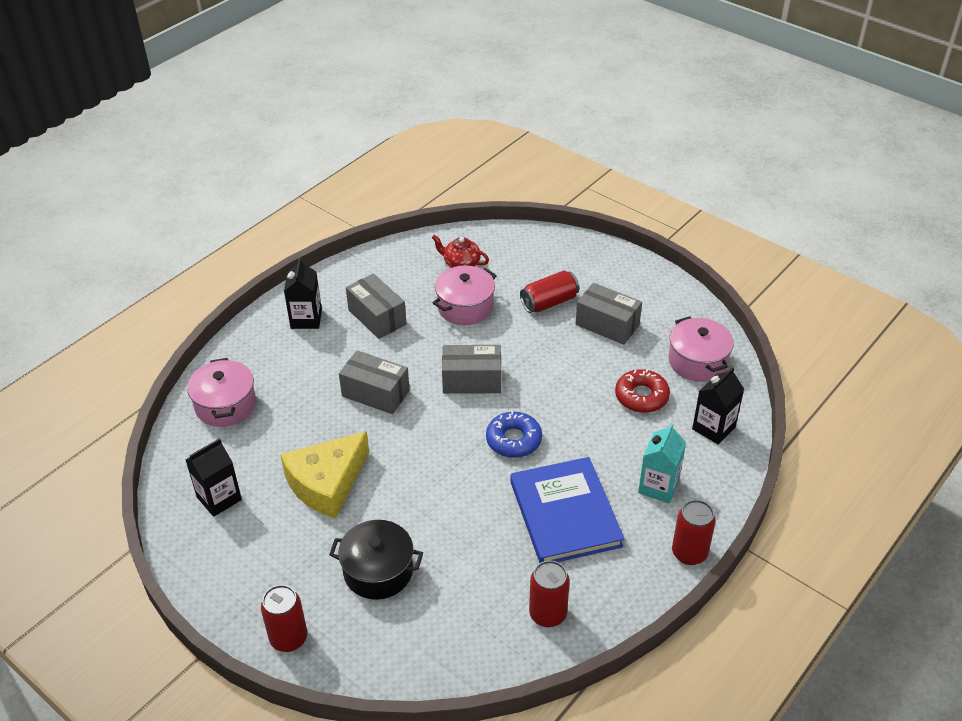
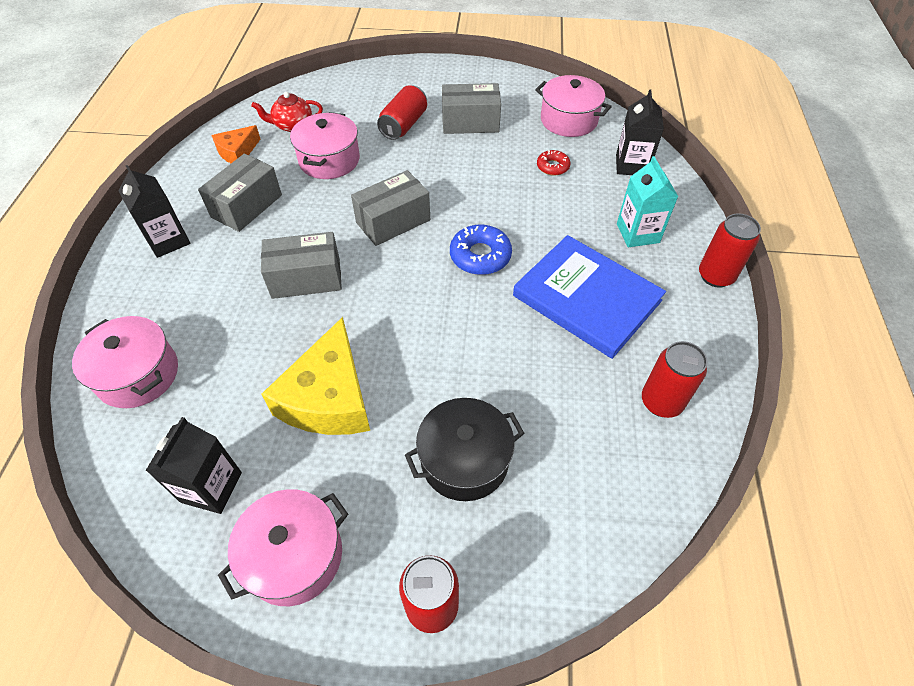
camera: 35 degrees left, 10 degrees up
(235, 564) = (294, 556): none -> pink pot
(377, 317) = (247, 206): grey box -> grey box turned 75 degrees counterclockwise
(403, 269) = (237, 152): none -> orange cheese
(641, 396) = (552, 167): red donut -> red donut, size x0.61

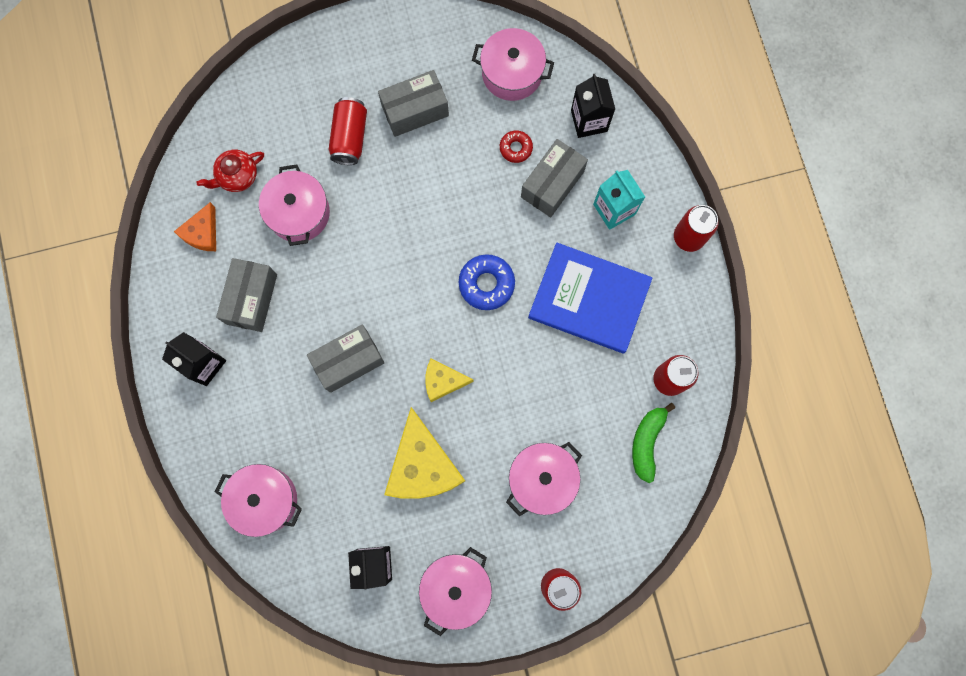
camera: 20 degrees left, 25 degrees up
(393, 221) = (394, 270): grey box -> grey box (552, 184)
(394, 324) = (443, 381): none -> yellow cheese
(464, 460) = (542, 479): black pot -> pink pot
(614, 462) = (647, 442): none -> green banana

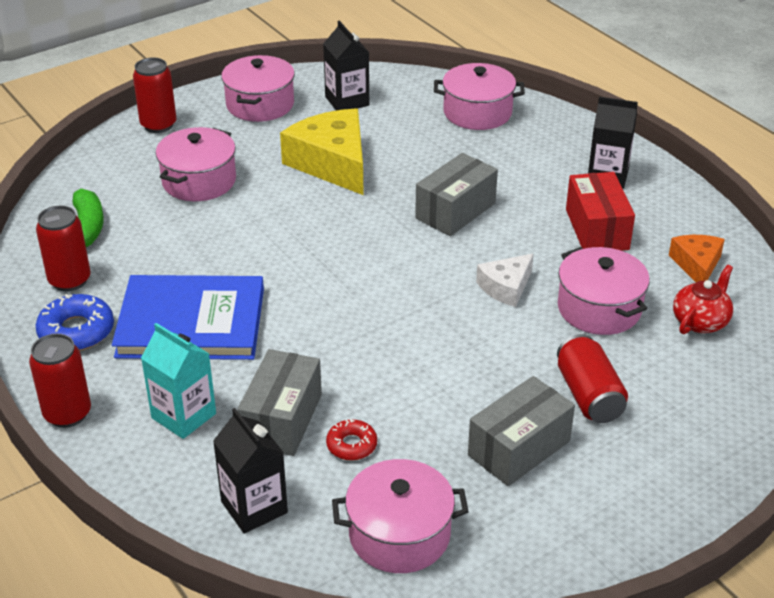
camera: 160 degrees right, 40 degrees down
(251, 299) = (596, 229): grey box -> red box
(352, 258) = (506, 287): none -> white cheese
(443, 381) = (341, 220): yellow cheese -> none
(486, 284) = (328, 305): blue donut -> blue donut (76, 331)

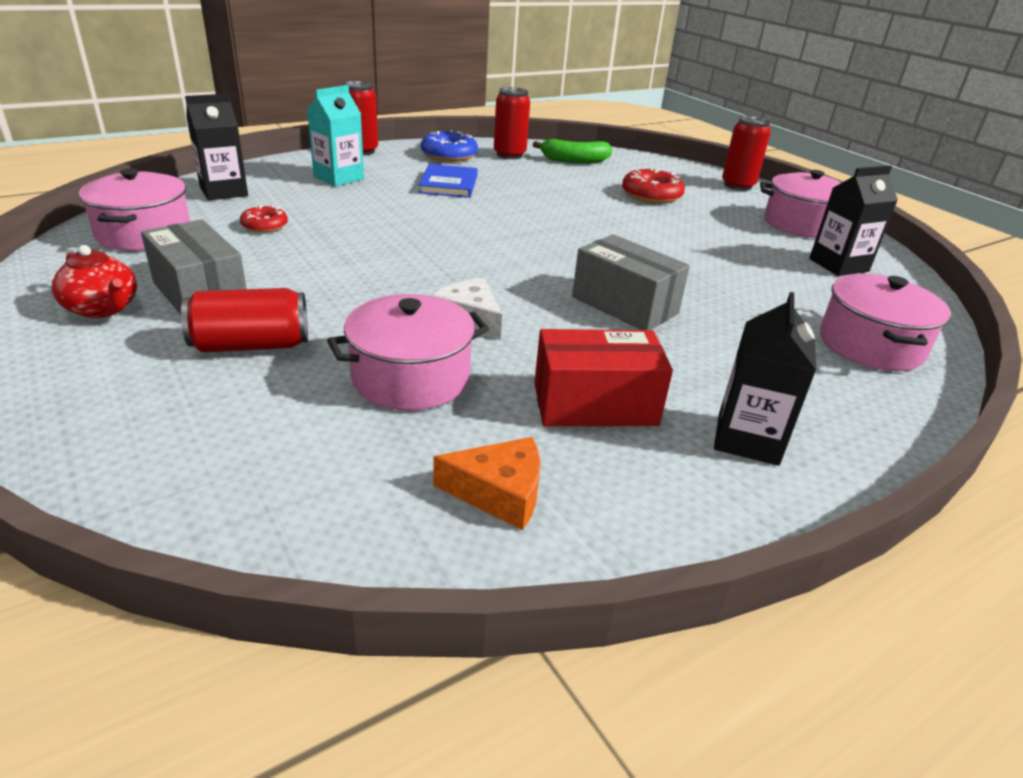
camera: 90 degrees right, 5 degrees down
(191, 322) = (449, 184): blue book -> blue book, size x0.57
(199, 181) = (651, 195): pink pot -> red donut
(282, 420) = (313, 205): grey box -> none
(332, 163) = (703, 249): yellow cheese -> none
(700, 321) = (352, 466): red teapot -> red teapot (103, 309)

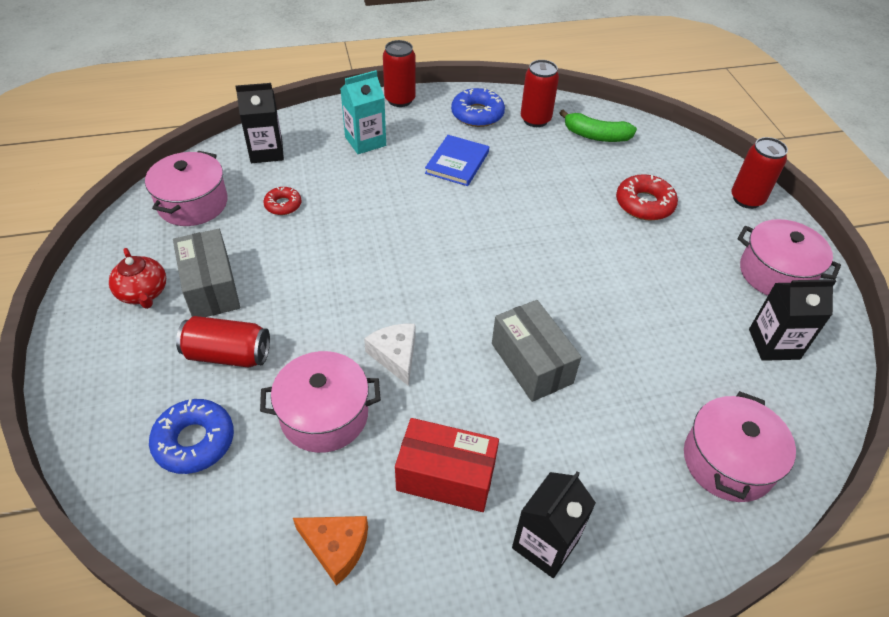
camera: 20 degrees right, 15 degrees up
(239, 428) = (194, 441): none -> blue donut

